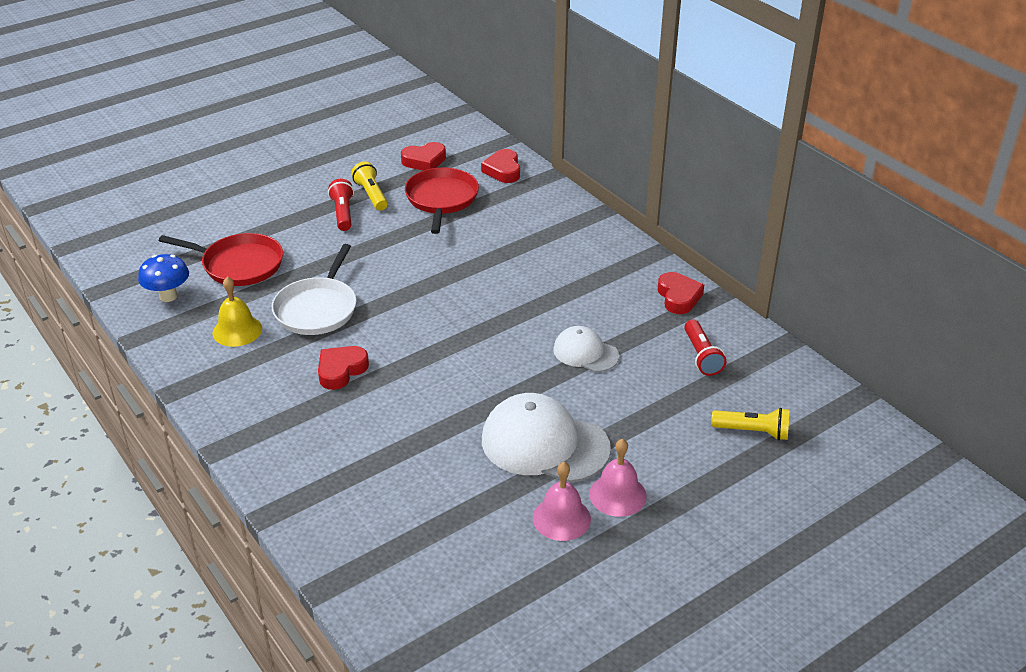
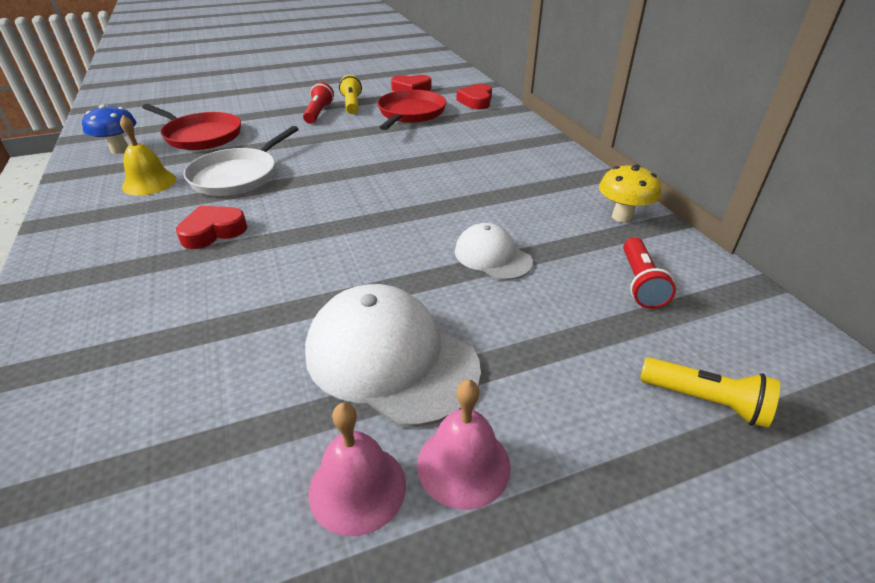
camera: 15 degrees right, 0 degrees up
(678, 297) = (622, 217): red heart -> yellow mushroom

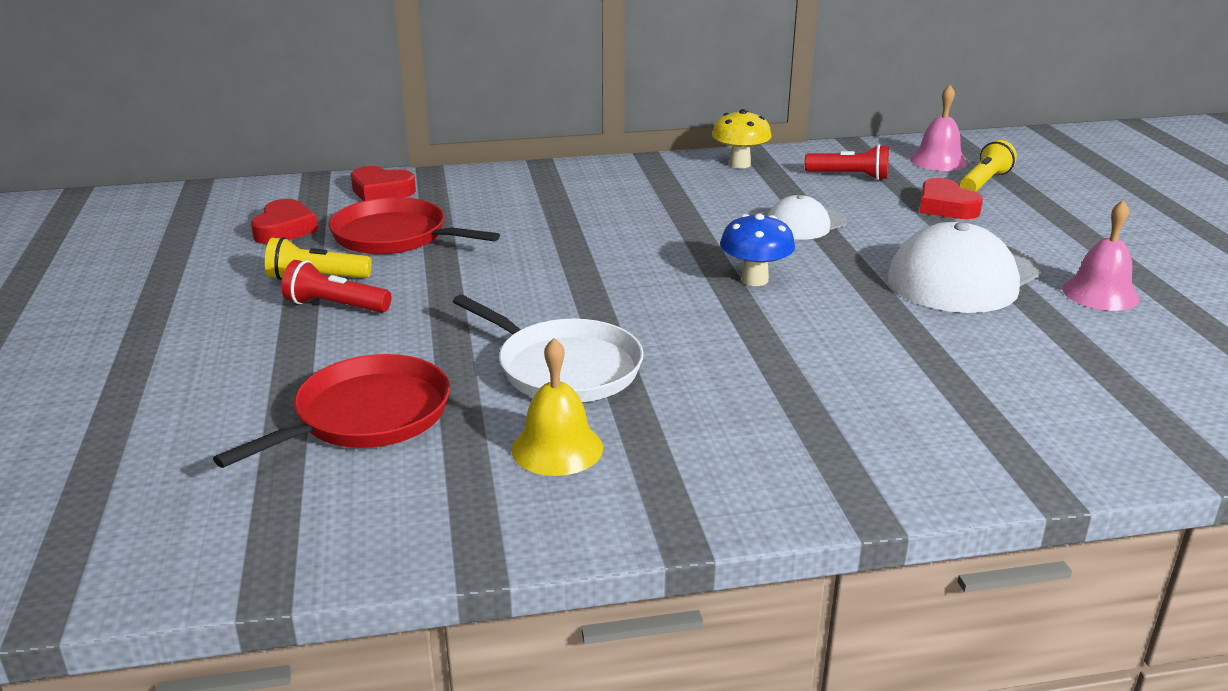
camera: 80 degrees left, 10 degrees down
(119, 150) = (381, 506): blue mushroom -> blue mushroom (755, 280)
(213, 232) = (734, 376): red heart -> red heart (946, 207)
(463, 465) = (1066, 258): pink bell -> pink bell (938, 160)

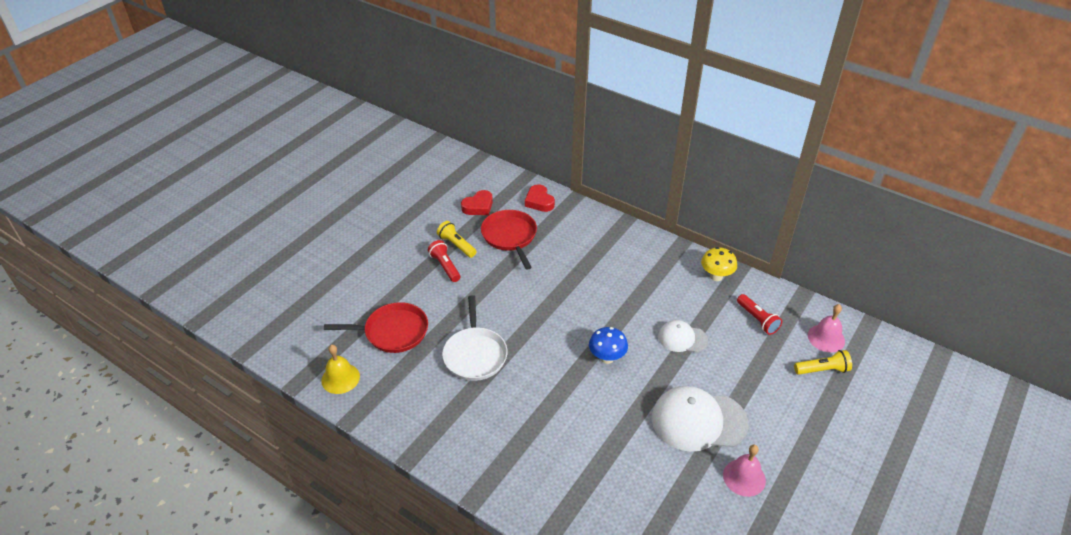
camera: 45 degrees right, 15 degrees up
(557, 448) = (426, 390): yellow bell -> yellow bell (340, 378)
(946, 207) = (769, 373): red heart -> none

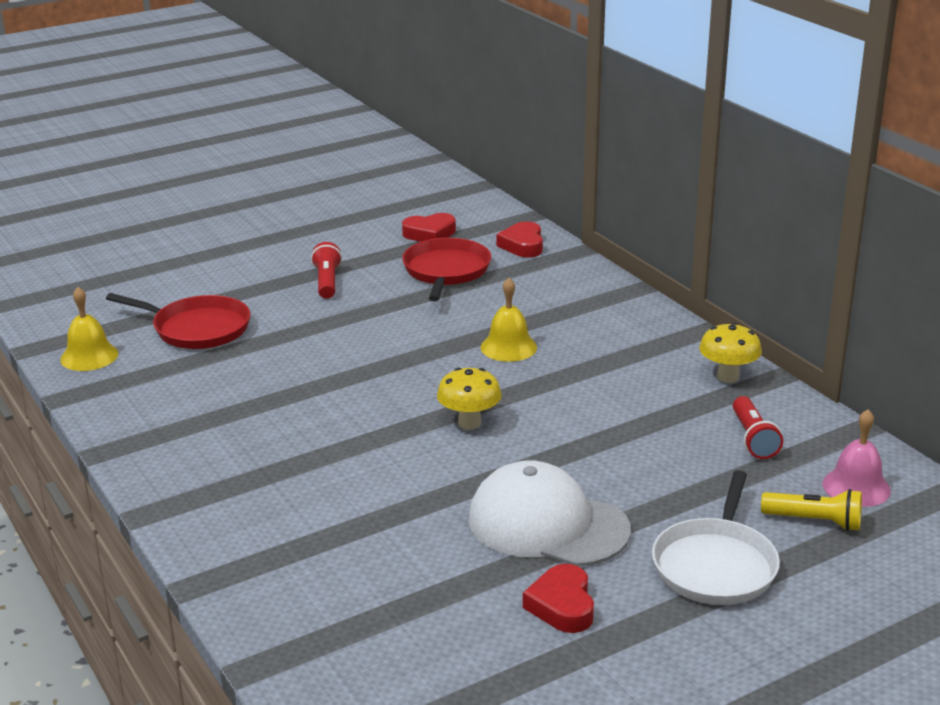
camera: 25 degrees right, 15 degrees down
(456, 245) = (363, 265): yellow flashlight -> none
(475, 354) = (284, 375): white pan -> white pan (715, 565)
(587, 289) = (508, 347): none -> yellow bell
(607, 358) = (469, 423): blue mushroom -> yellow mushroom
(682, 338) = (607, 430): white cap -> none
(744, 477) = (562, 605): pink bell -> red heart

